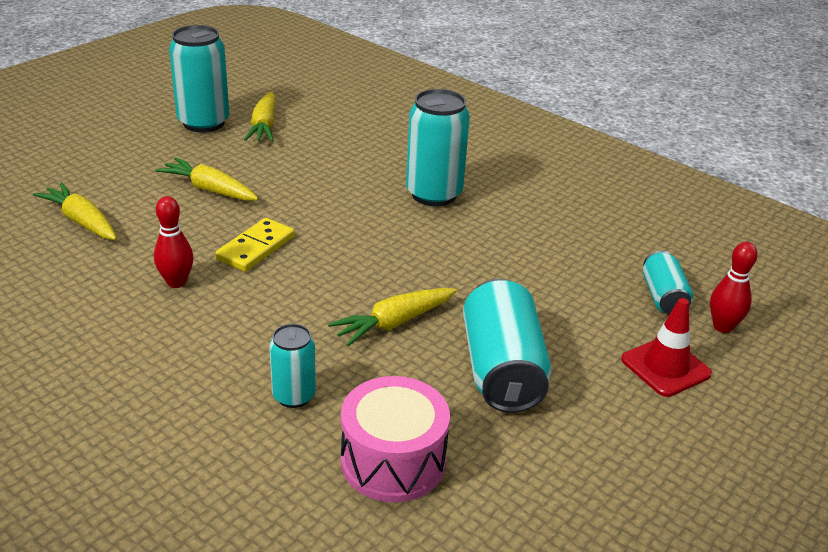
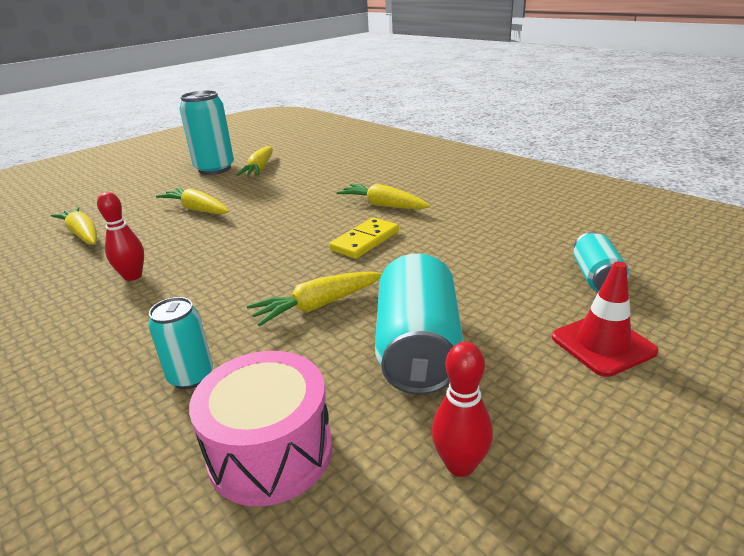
camera: 10 degrees right, 5 degrees down
(256, 248) = (215, 248): yellow domino -> yellow domino (365, 241)
(434, 194) = (383, 205): turquoise can -> yellow carrot
(722, 326) = (664, 303): red bowling pin -> red bowling pin (460, 465)

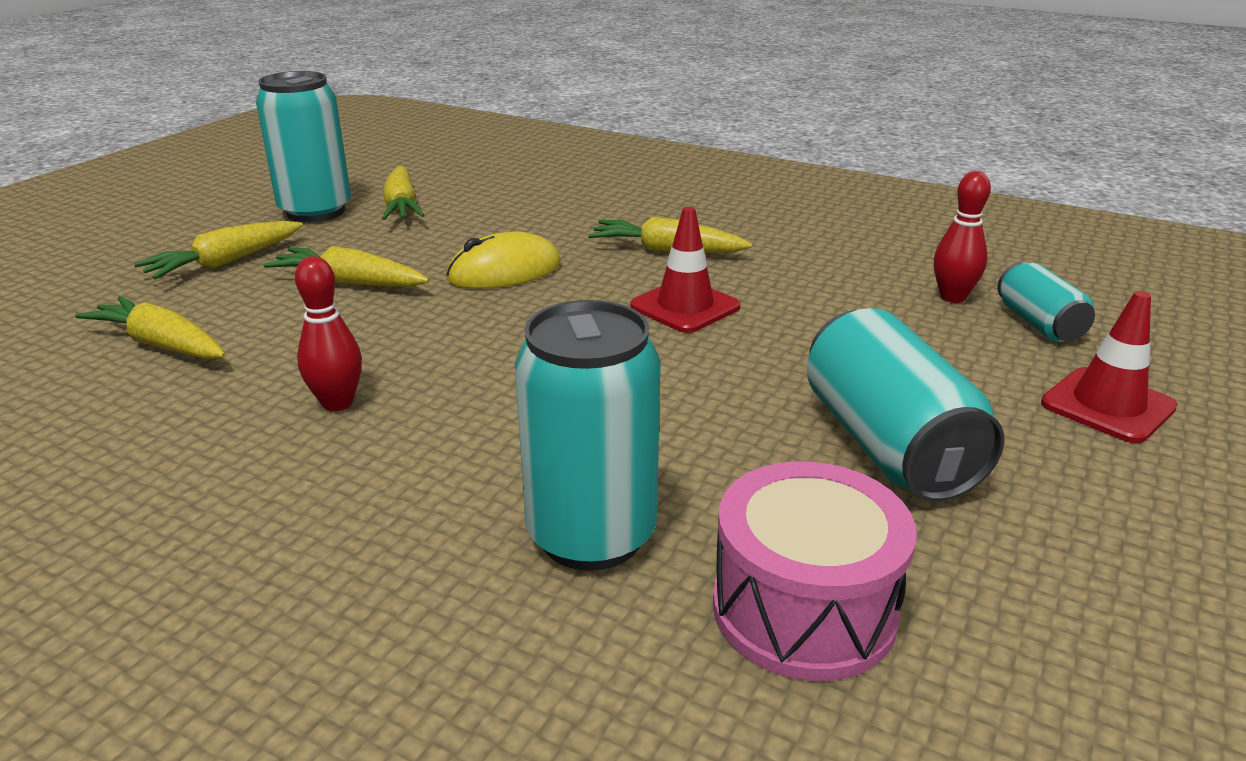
camera: 20 degrees left, 0 degrees up
(191, 376) = (591, 535): turquoise can -> turquoise can, size x1.77
(281, 210) = (504, 271): none -> yellow mouse
(317, 306) = (696, 408): yellow carrot -> yellow carrot (225, 263)
(365, 241) = (685, 307): yellow domino -> red traffic cone
(460, 465) = (1055, 575): red bowling pin -> red bowling pin (952, 297)

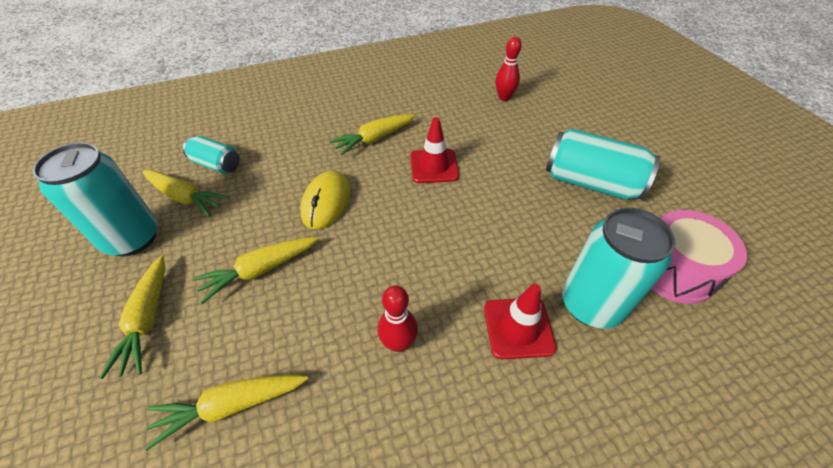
camera: 50 degrees left, 20 degrees up
(1039, 324) = (542, 94): turquoise can -> turquoise can (216, 164)
(1107, 405) = (606, 119): red traffic cone -> red traffic cone (518, 328)

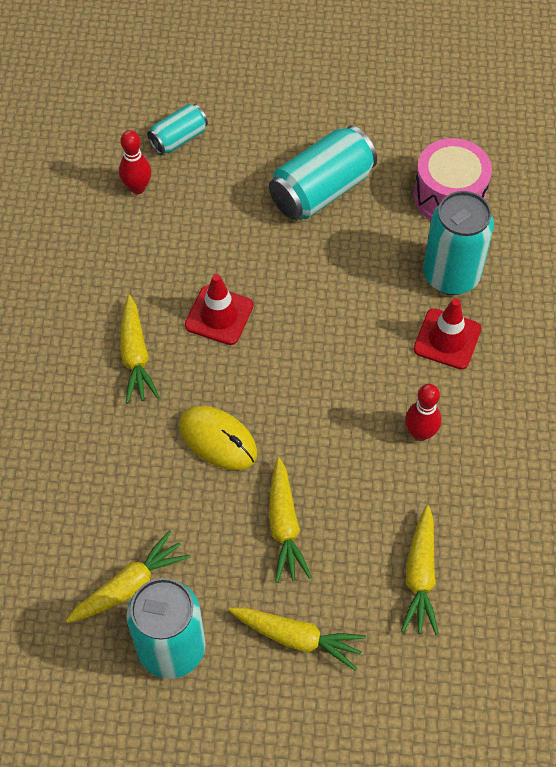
camera: 65 degrees left, 10 degrees up
(216, 164) = (84, 542): turquoise can -> turquoise can (178, 139)

